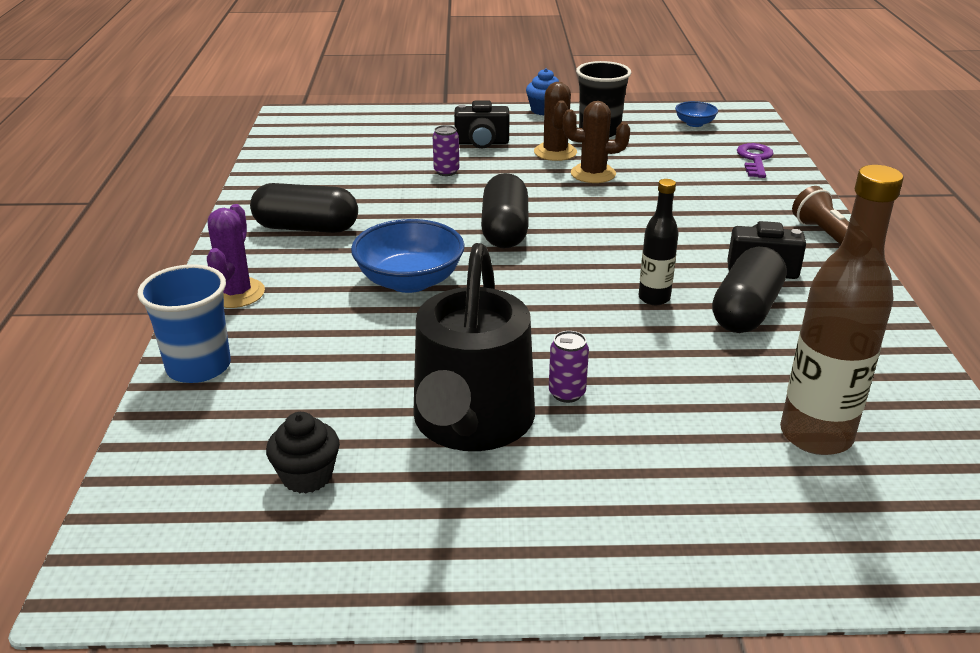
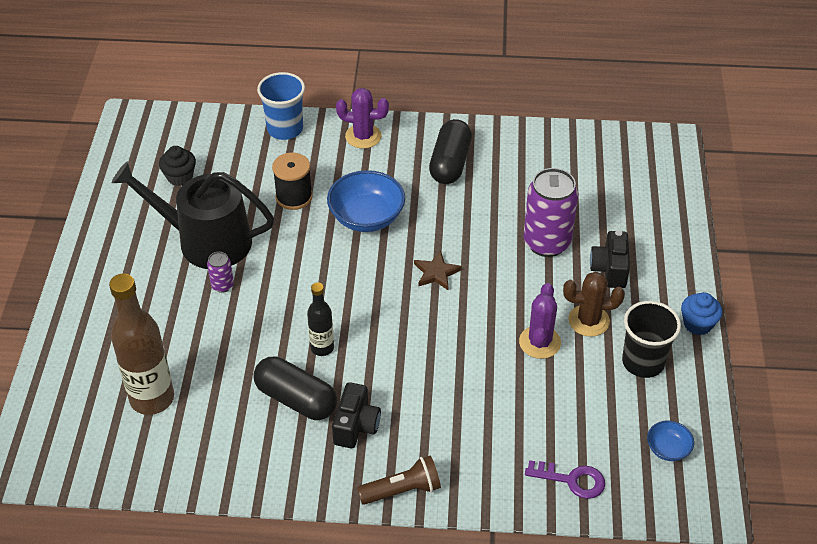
camera: 95 degrees right, 15 degrees up
(366, 344) = (294, 197): none -> black spool
(446, 171) = (546, 243): purple can -> purple can, size x2.16
(505, 230) = (436, 273): black capsule -> brown star
(593, 174) = (539, 342): brown cactus -> purple cactus

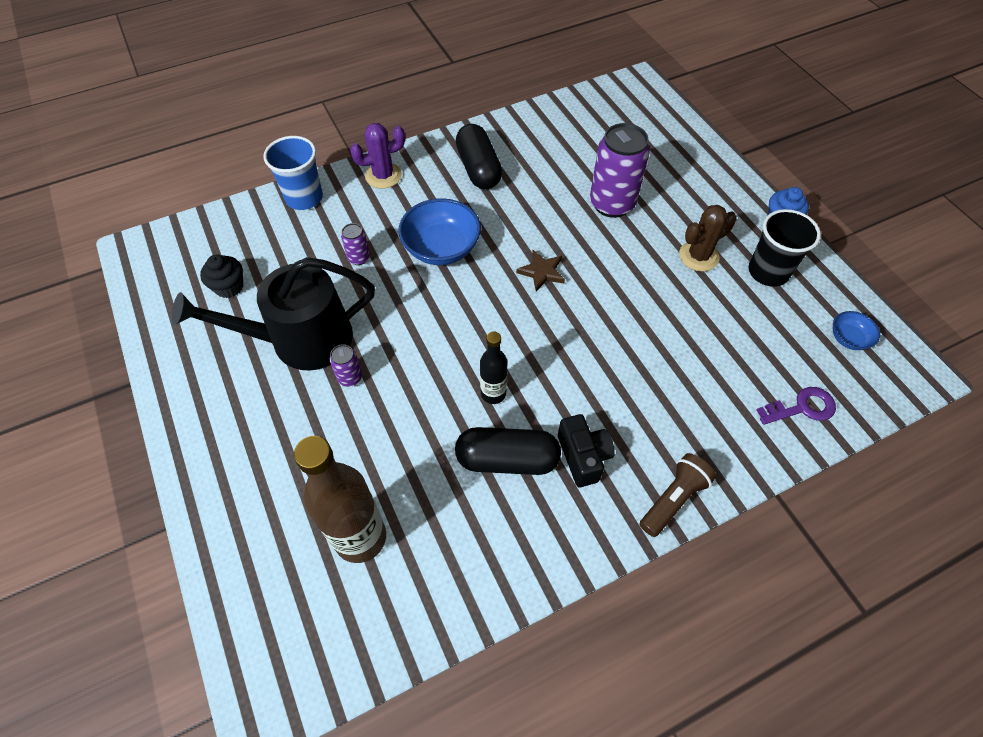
camera: 30 degrees left, 10 degrees up
(294, 197) = (359, 258): black spool -> purple can
(539, 342) = (676, 294): purple cactus -> none
(609, 269) = (679, 205): black camera -> none

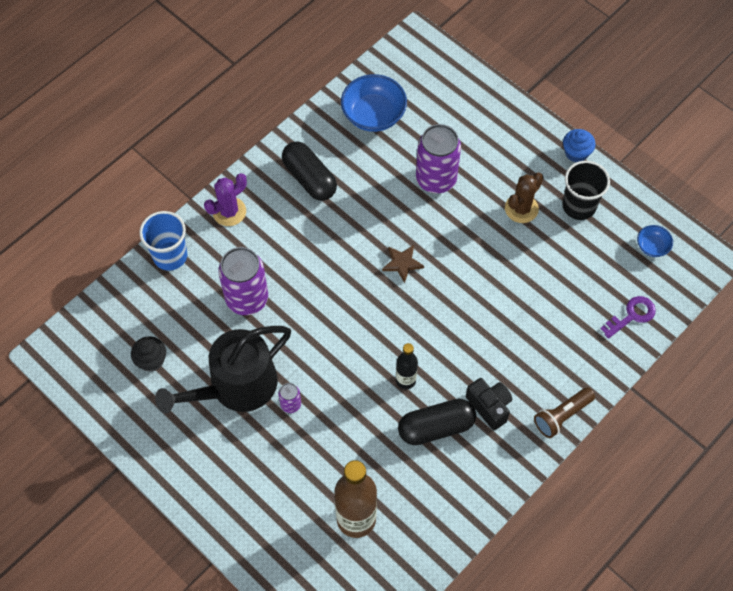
camera: 20 degrees left, 5 degrees up
(359, 258) = (247, 299): purple can -> purple can, size x2.16
(441, 248) = (311, 267): blue bowl -> blue bowl (373, 115)
(673, 499) = (562, 416): brown flashlight -> brown flashlight turned 150 degrees counterclockwise

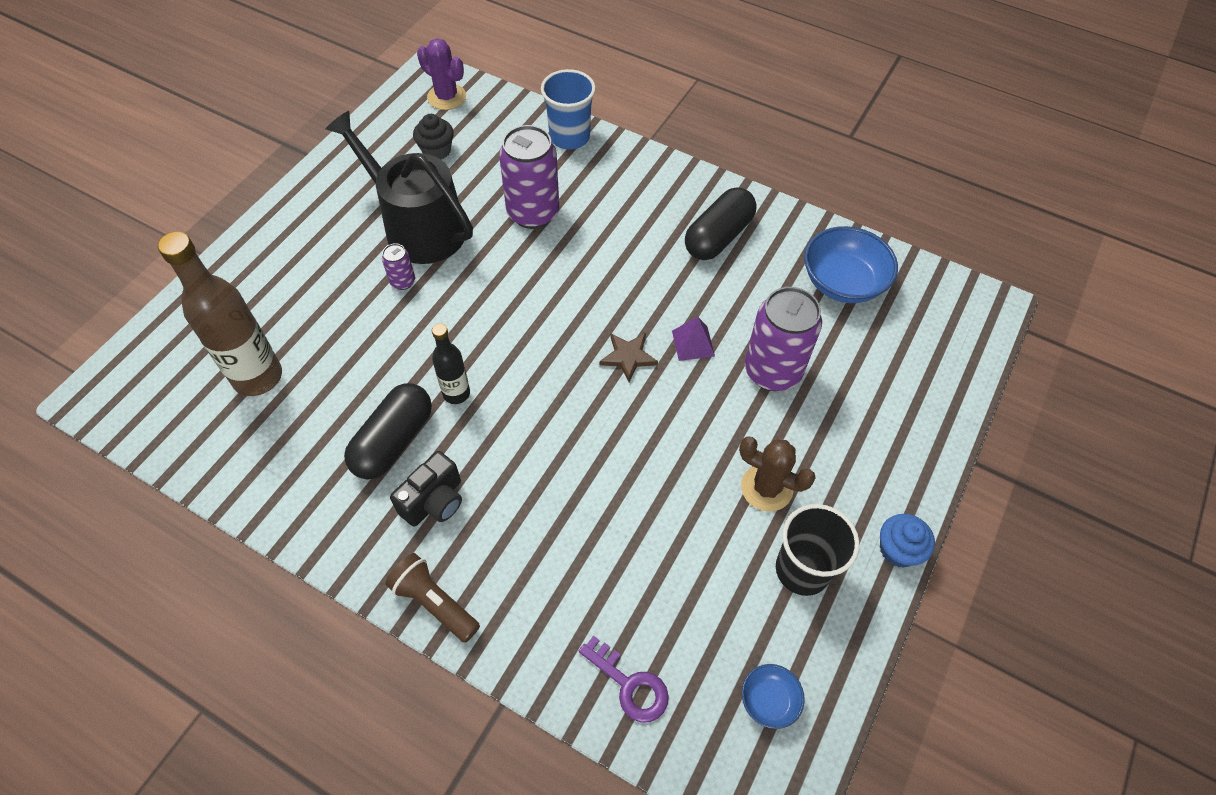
camera: 75 degrees right, 5 degrees down
(229, 211) = (644, 173): purple cactus -> purple cactus (446, 97)
(401, 220) = (693, 343): none -> purple pyramid
(436, 427) = (393, 441): black capsule -> black capsule turned 60 degrees clockwise

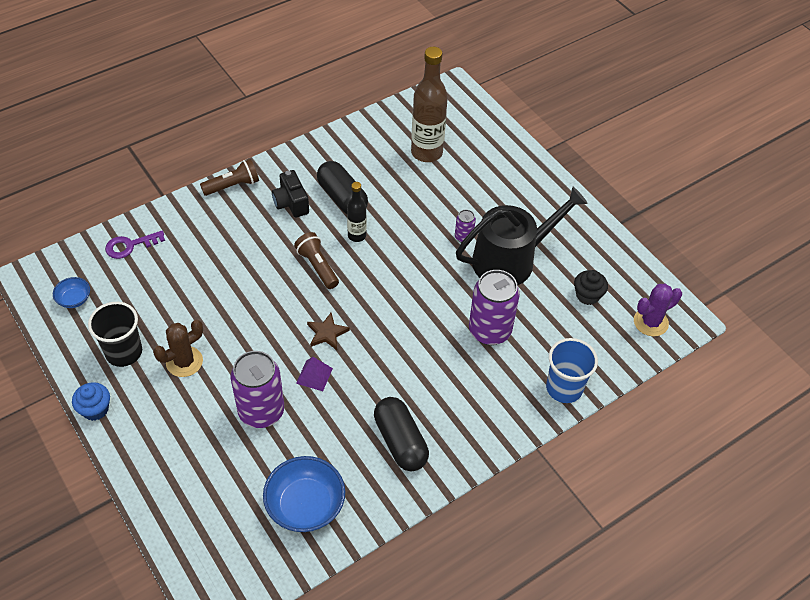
camera: 115 degrees right, 5 degrees down
(533, 414) = (317, 266): none -> brown flashlight

